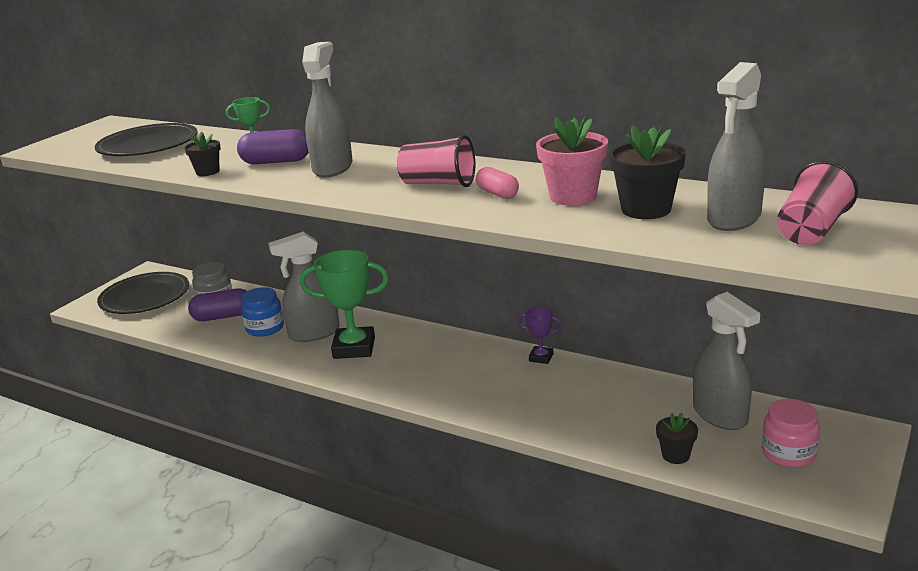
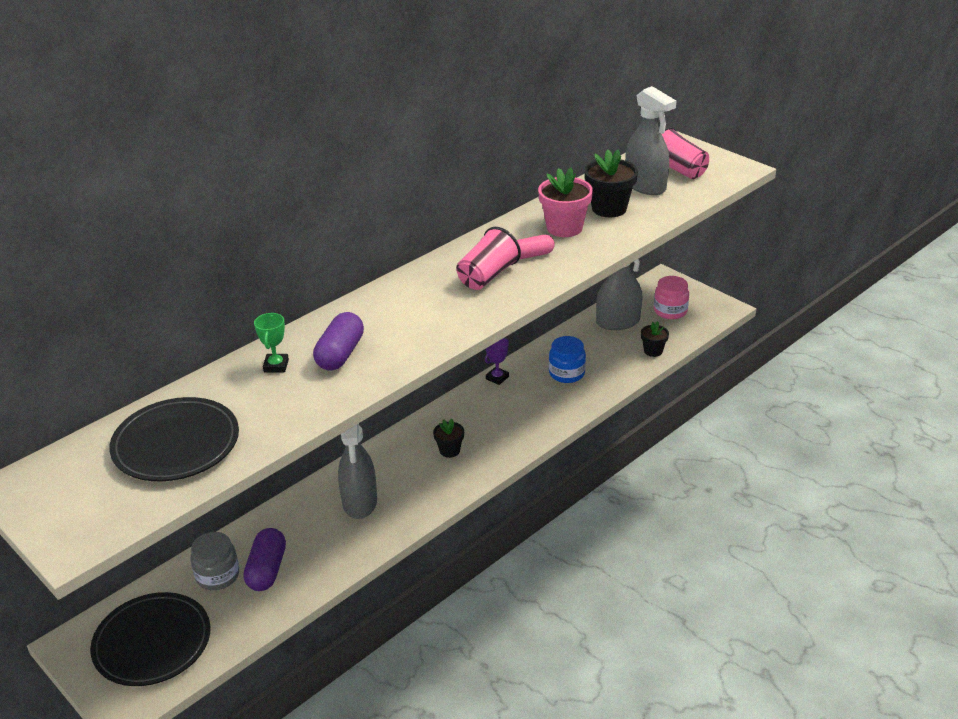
camera: 75 degrees left, 10 degrees up
(207, 172) = (329, 399): black flower pot -> black flower pot (449, 450)
(265, 328) = (321, 537): blue jar -> blue jar (566, 373)
(332, 168) = (394, 323): grey spray bottle -> none
(354, 348) = (408, 478): green trophy -> none

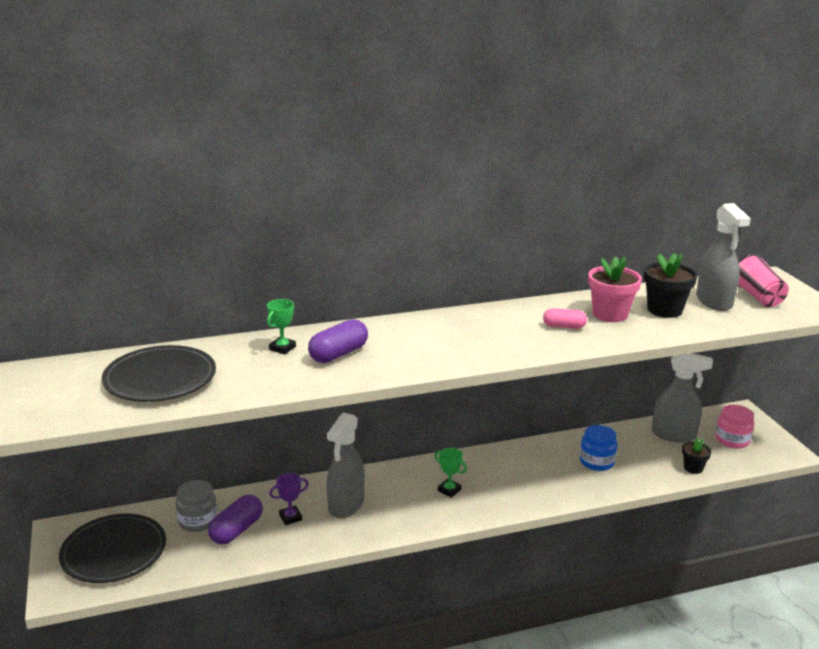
camera: 25 degrees right, 10 degrees down
(449, 450) = (449, 490): black flower pot -> green trophy
(487, 276) = (510, 332): pink cup -> none
(497, 378) = (531, 446): purple trophy -> purple trophy (290, 517)

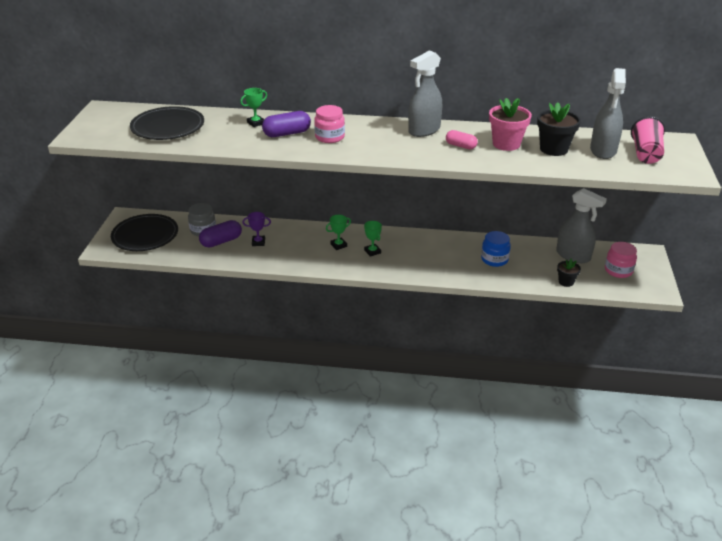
camera: 25 degrees right, 10 degrees up
(346, 505) = (298, 244): grey spray bottle -> grey spray bottle (424, 130)
(398, 347) = (329, 137): none -> pink jar
(400, 493) = (338, 245): none -> green trophy

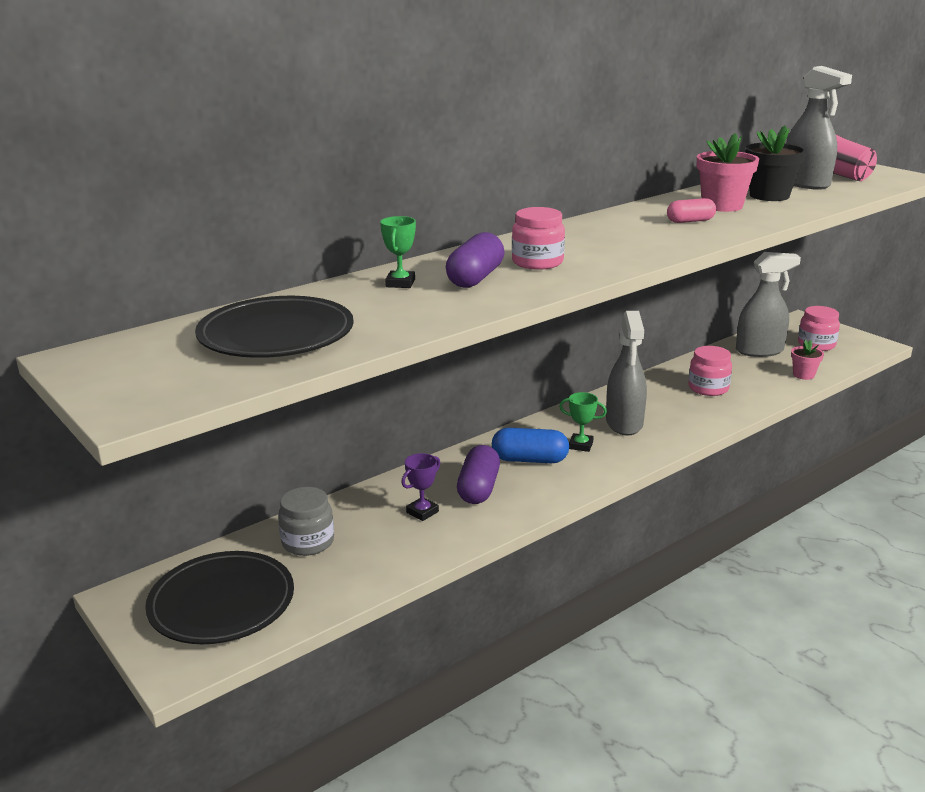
camera: 45 degrees left, 10 degrees down
(221, 241) = (366, 540): purple capsule -> purple capsule (478, 488)
(338, 245) = (529, 459): green trophy -> blue capsule
(424, 130) = (616, 222): grey spray bottle -> grey spray bottle (624, 423)
(494, 259) = (708, 388): blue jar -> pink jar
(566, 282) = (803, 375): black flower pot -> pink flower pot

